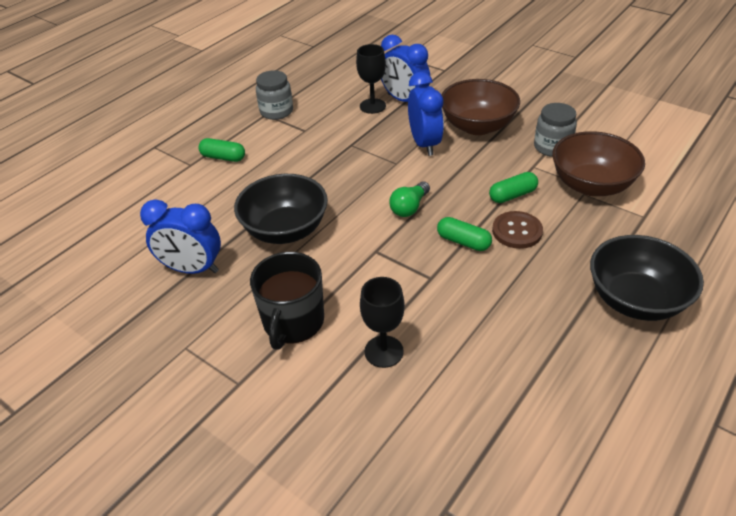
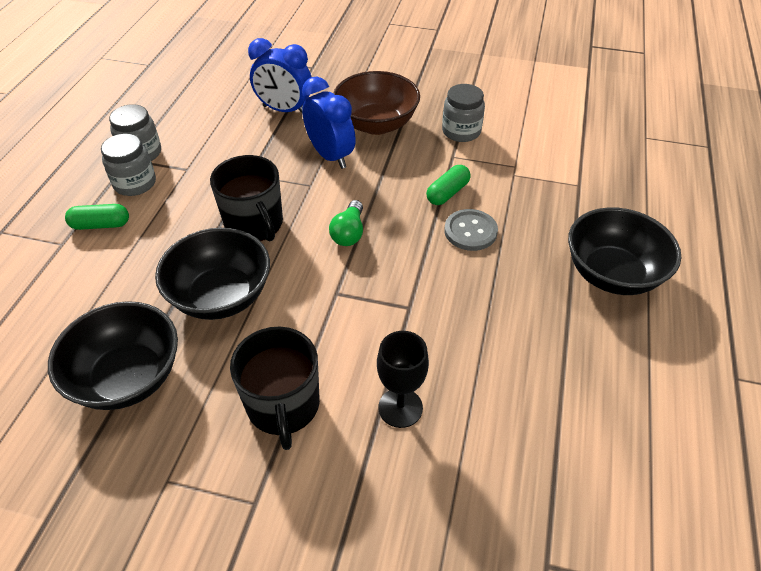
camera: 25 degrees left, 5 degrees up
(192, 269) = (128, 377): blue clock -> black bowl
(261, 133) = (135, 183): none -> grey jar
(336, 183) = (254, 224): none -> black mug
(372, 106) = (252, 124): black goblet -> none
(463, 242) = (423, 257): green capsule -> none
(517, 231) = (470, 231): brown button -> grey button
(591, 185) = (516, 164): brown bowl -> none

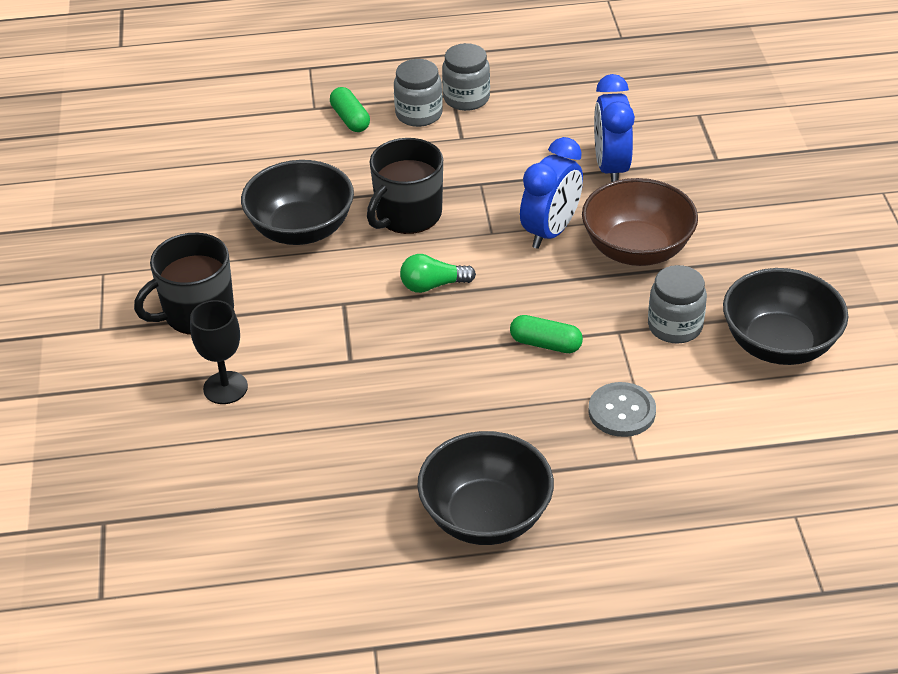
camera: 70 degrees right, 5 degrees down
(128, 377) = (188, 212): black bowl -> black bowl (779, 344)
(470, 231) = (490, 379): grey button -> grey button (621, 411)

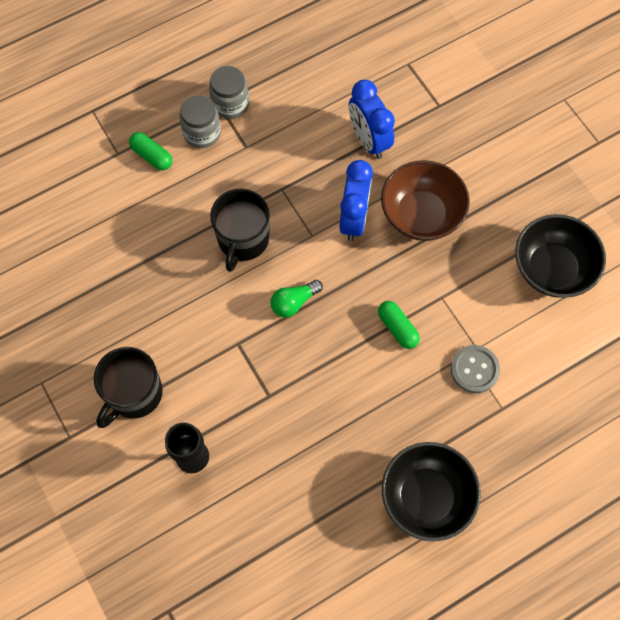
camera: 25 degrees left, 25 degrees up
(301, 229) = (170, 283): black bowl -> none
(545, 344) = (397, 328): green capsule -> green capsule turned 60 degrees clockwise
(675, 326) = (477, 278): grey jar -> none

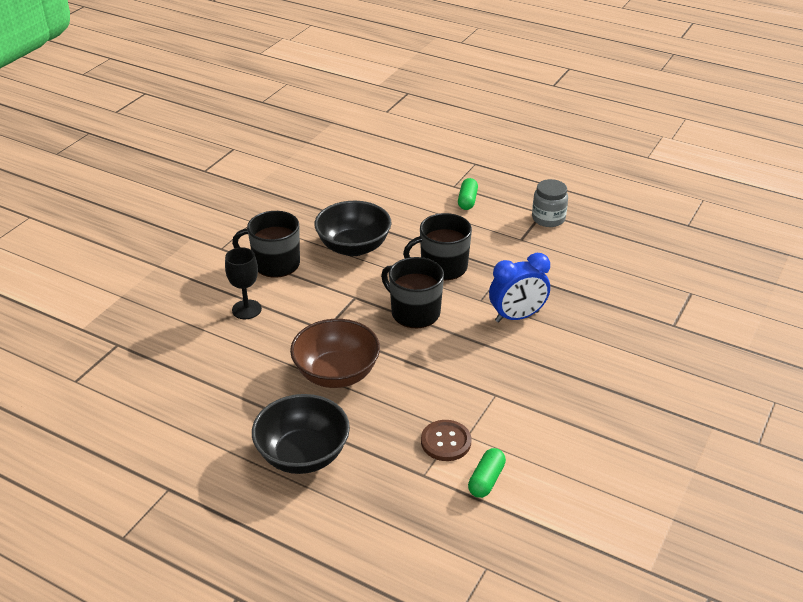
camera: 60 degrees right, 30 degrees down
(202, 133) = (510, 215): grey jar -> none
(294, 302) = (414, 312): green light bulb -> black mug
(369, 140) = (596, 298): blue clock -> none
(397, 328) = (443, 378): green capsule -> green capsule (486, 480)
(421, 214) = (560, 353): brown bowl -> brown bowl (336, 374)
(474, 369) = (446, 442): grey button -> brown button
(551, 269) = (592, 458): black bowl -> black bowl (353, 247)

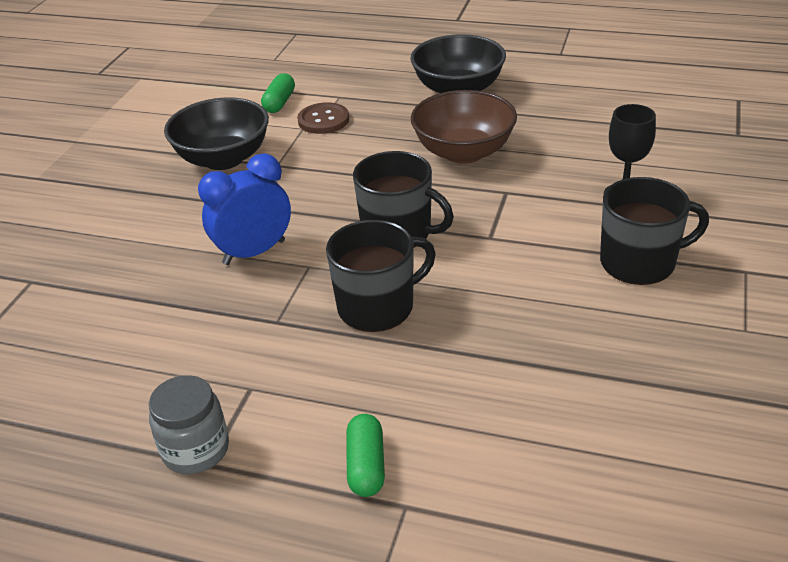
camera: 170 degrees right, 0 degrees up
(353, 247) = (537, 314): black bowl -> black bowl (223, 159)

